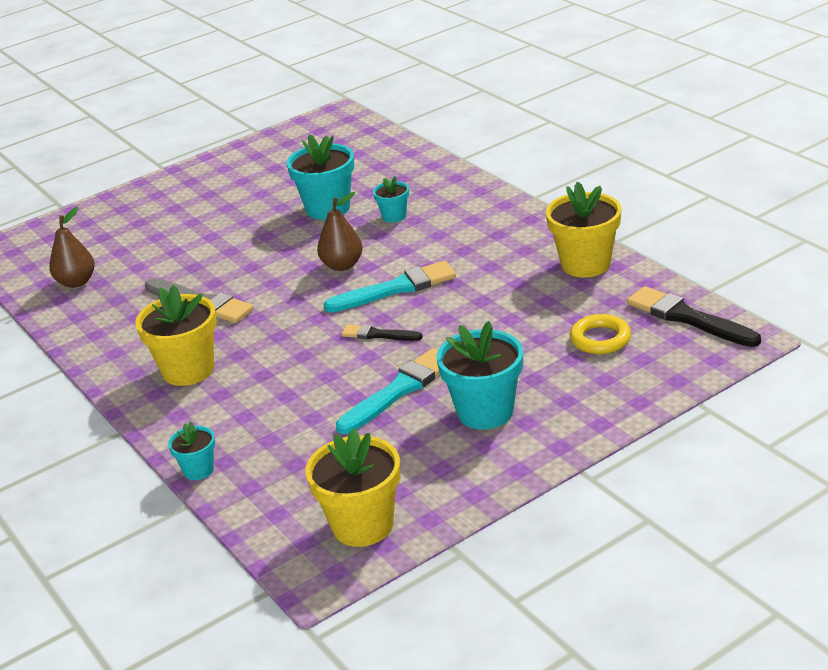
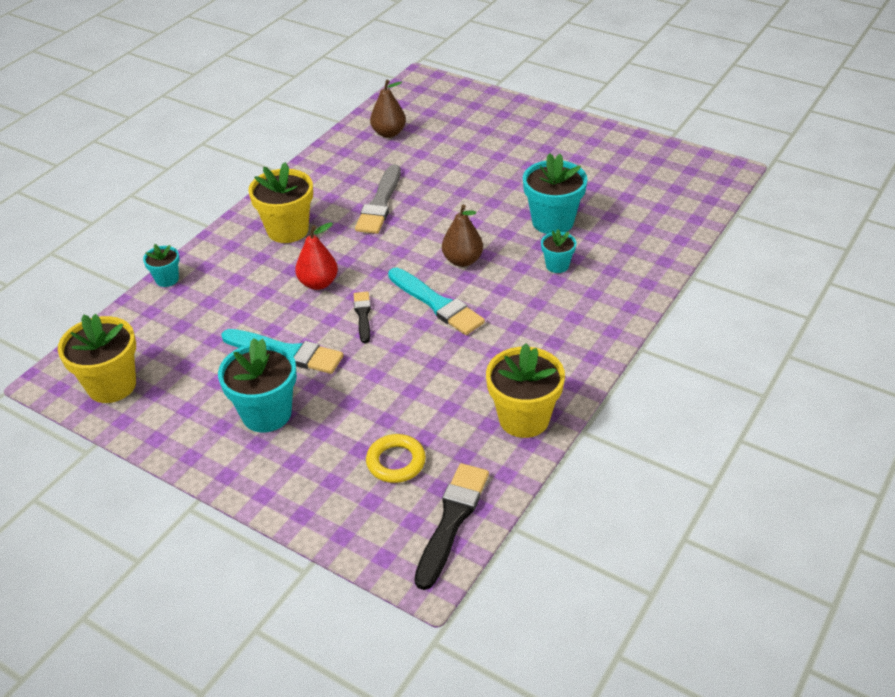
camera: 65 degrees right, 10 degrees up
(302, 358) = (318, 283): none -> red pear

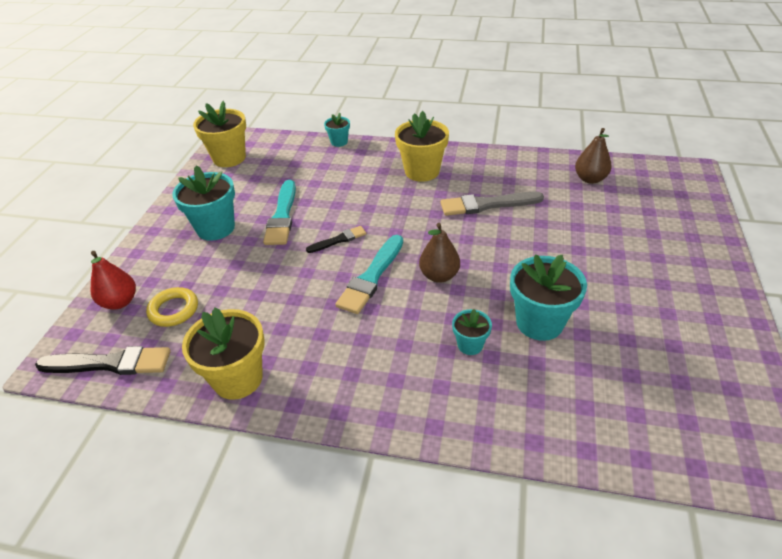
camera: 70 degrees right, 0 degrees up
(318, 283) = (367, 206): red pear -> red pear (120, 302)

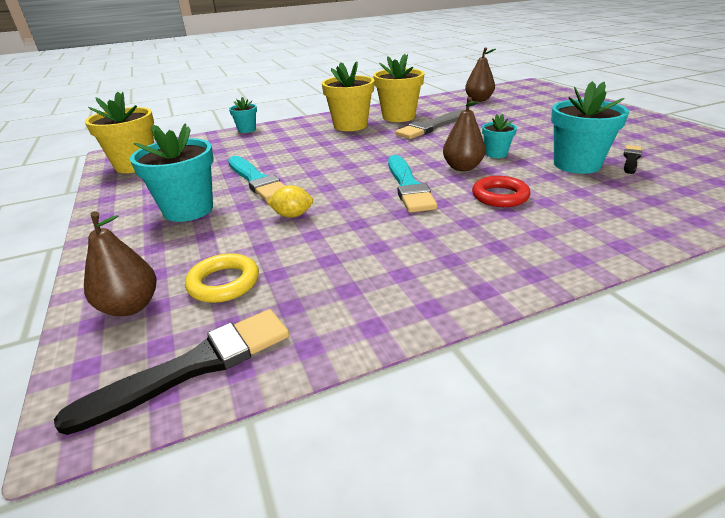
camera: 35 degrees left, 10 degrees down
(120, 302) = (130, 306): red pear -> brown pear
(238, 379) = (392, 300): yellow flower pot -> yellow flower pot (398, 117)
(265, 268) = (292, 215): none -> yellow lemon
(339, 240) = (340, 177): black brush -> black brush (631, 159)
(421, 325) = (500, 196): none -> red ring
(470, 345) = (555, 192): turquoise flower pot -> turquoise flower pot (496, 154)

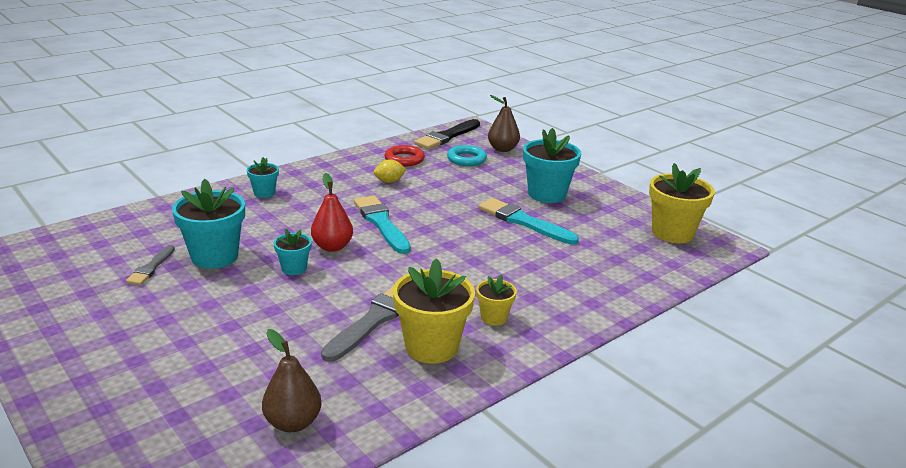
camera: 160 degrees right, 5 degrees down
(224, 283) = (466, 159): yellow ring -> turquoise ring
(247, 130) = (634, 300): turquoise flower pot -> turquoise flower pot (264, 193)
(292, 215) = (461, 194): yellow lemon -> yellow lemon (389, 181)
(350, 125) = (494, 317): yellow flower pot -> yellow flower pot, size x0.53
(462, 167) = (332, 247): brown pear -> red pear
(500, 196) = (302, 218): red ring -> red ring (404, 159)
(631, 159) = (151, 267): black brush -> grey brush

